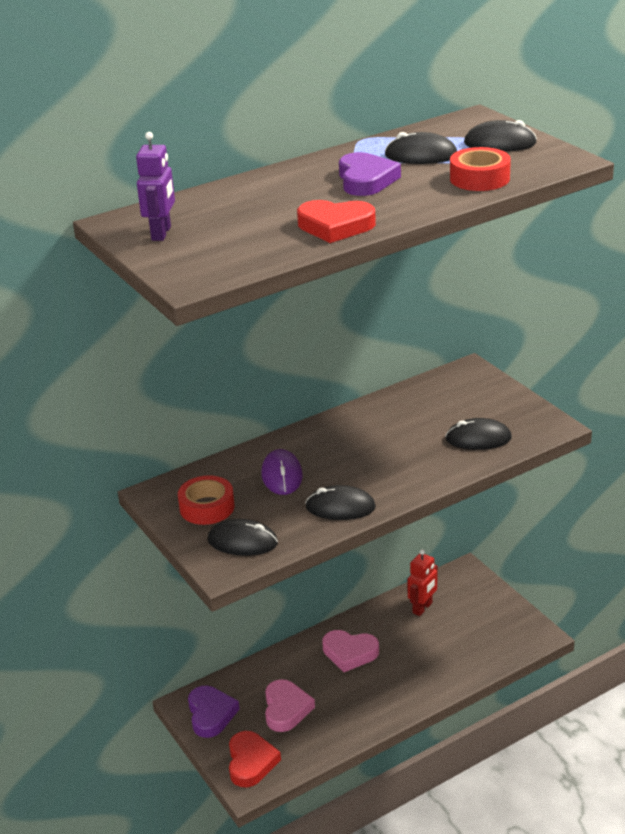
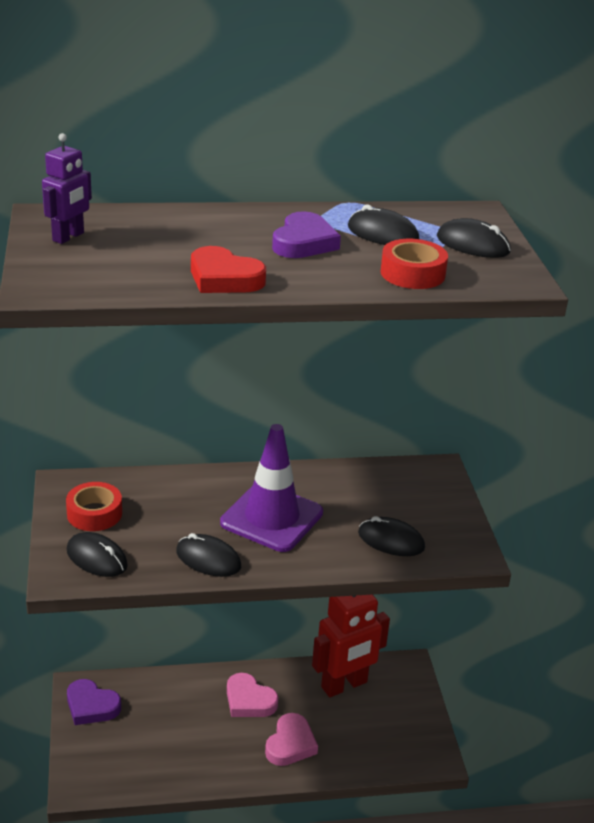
camera: 20 degrees right, 0 degrees up
(211, 714) = (91, 706): purple heart -> purple heart turned 105 degrees clockwise
(251, 762) = (93, 766): red heart -> none
(282, 475) = (183, 508): purple mouse -> none
(286, 709) = (157, 729): pink heart -> pink heart (290, 744)
(365, 456) = (271, 518): none -> purple traffic cone
(422, 608) = (344, 685): red robot -> red robot, size x1.85

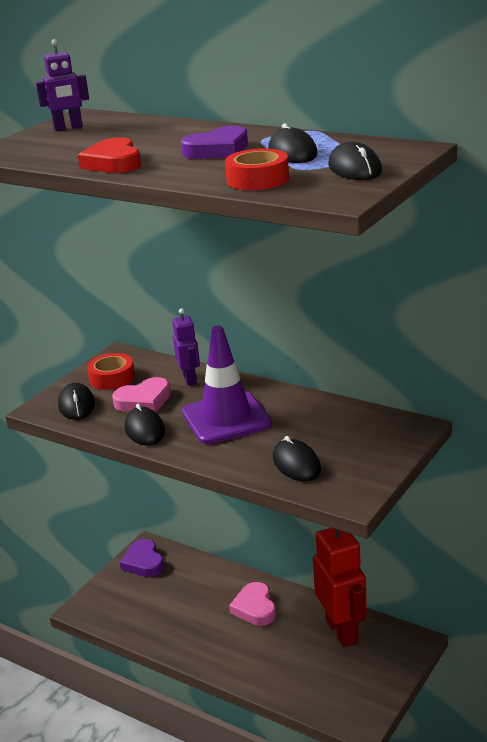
camera: 45 degrees right, 5 degrees down
(181, 487) = (190, 379): none -> purple robot
(290, 744) = (253, 653): pink heart -> pink heart (144, 401)
(344, 685) = (342, 631): red robot -> red robot turned 120 degrees counterclockwise

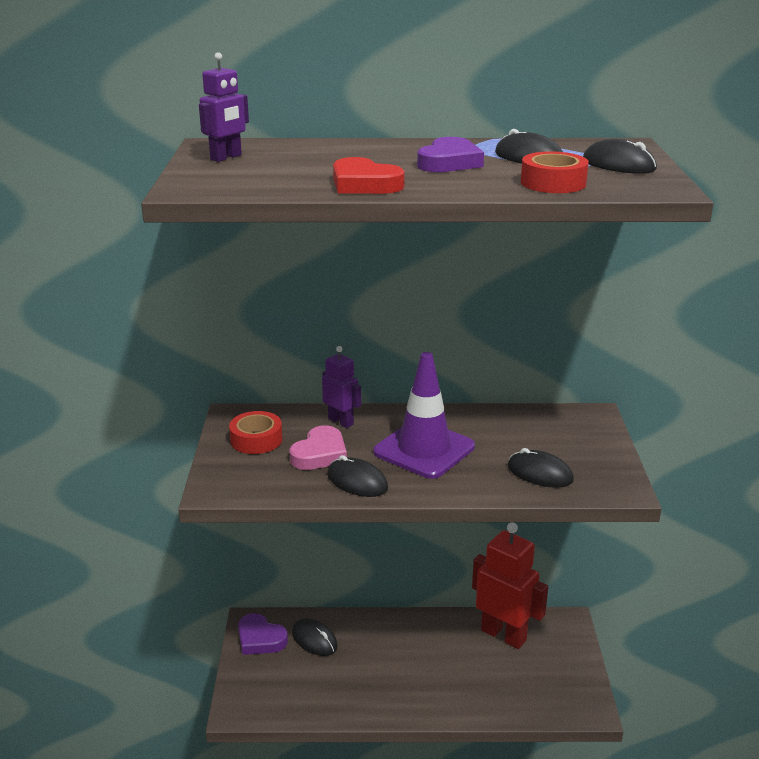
camera: 35 degrees left, 0 degrees up
(76, 405) = (251, 476): black mouse -> black mouse (314, 639)
(255, 608) = (409, 643): pink heart -> none

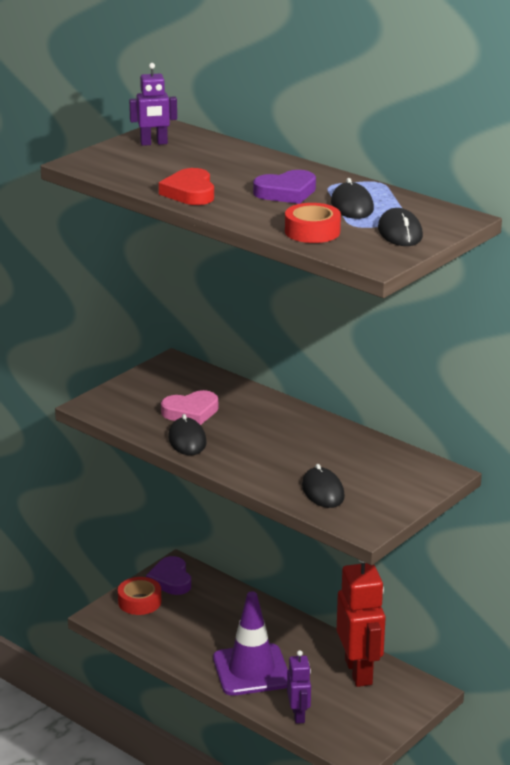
camera: 40 degrees right, 0 degrees up
(256, 440) = (163, 385): red tape -> red tape (139, 602)
(314, 639) = (208, 600): black mouse -> none
(341, 421) = (240, 397): purple robot -> purple robot (298, 715)
(424, 449) = (267, 440): purple traffic cone -> purple traffic cone (251, 670)

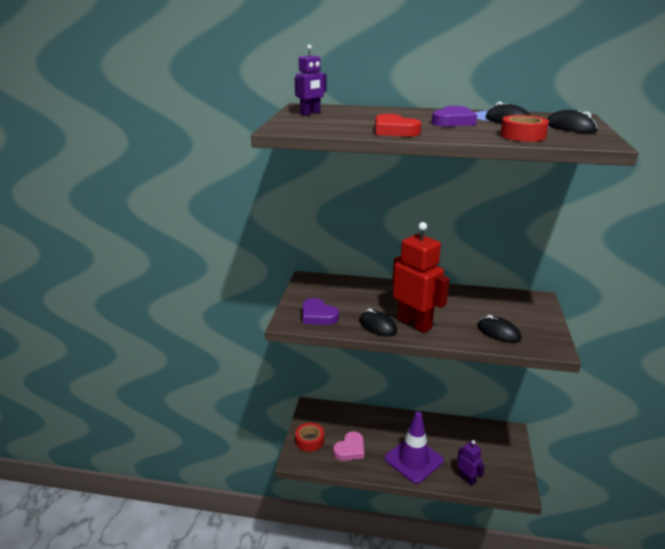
camera: 30 degrees left, 0 degrees up
(171, 580) = (315, 418): purple heart -> purple heart (318, 315)
(191, 412) = (357, 306): pink heart -> pink heart (350, 449)
(359, 672) = (467, 434): red robot -> red robot (414, 323)

